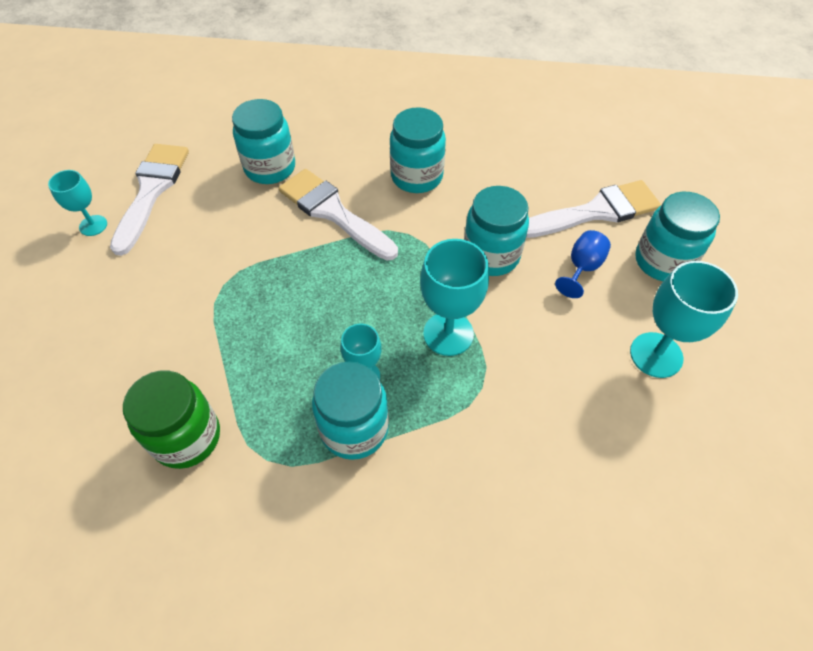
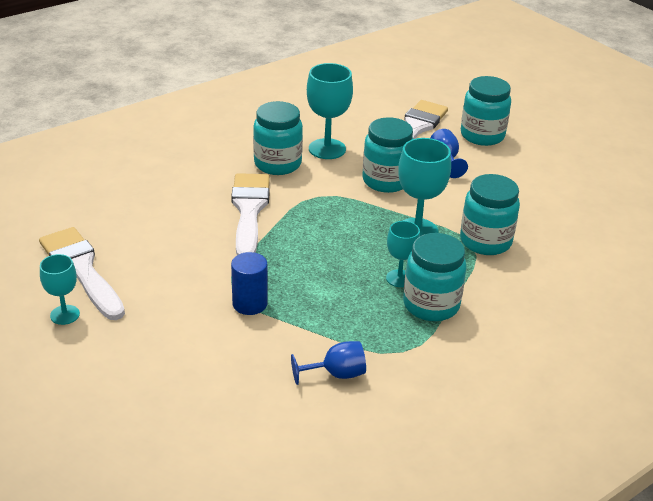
camera: 45 degrees left, 20 degrees down
(187, 437) = (336, 374): green jar -> blue goblet
(216, 310) = (250, 304): none -> blue cylinder
(270, 168) = (160, 210): turquoise jar -> turquoise jar (485, 241)
(333, 212) = (249, 211): white brush -> white brush turned 90 degrees clockwise
(656, 355) = (535, 179): turquoise goblet -> turquoise goblet (327, 149)

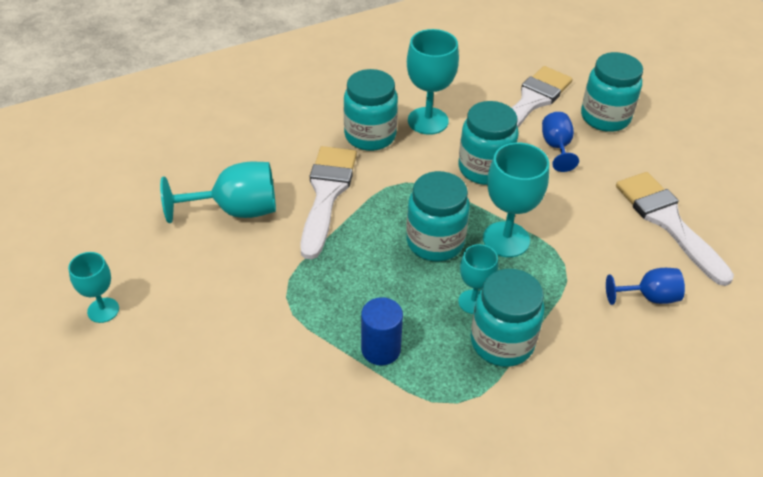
camera: 10 degrees right, 10 degrees up
(81, 270) = (133, 253): white brush -> white brush (668, 222)
(169, 229) = (236, 210): none -> turquoise goblet
(250, 304) = (301, 318): blue cylinder -> blue cylinder (381, 349)
(336, 374) = (376, 425): blue goblet -> blue goblet (649, 297)
(485, 241) = (581, 261): turquoise jar -> turquoise jar (435, 242)

